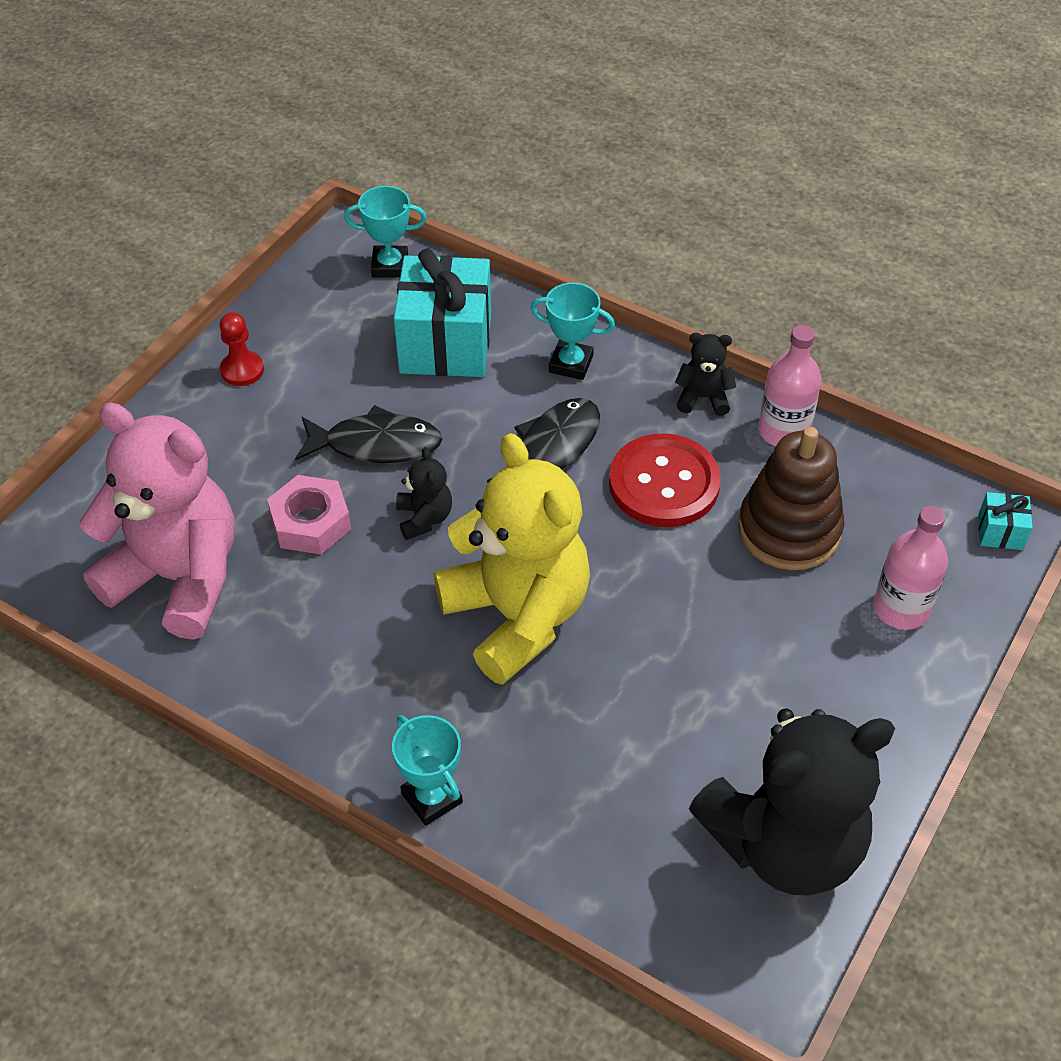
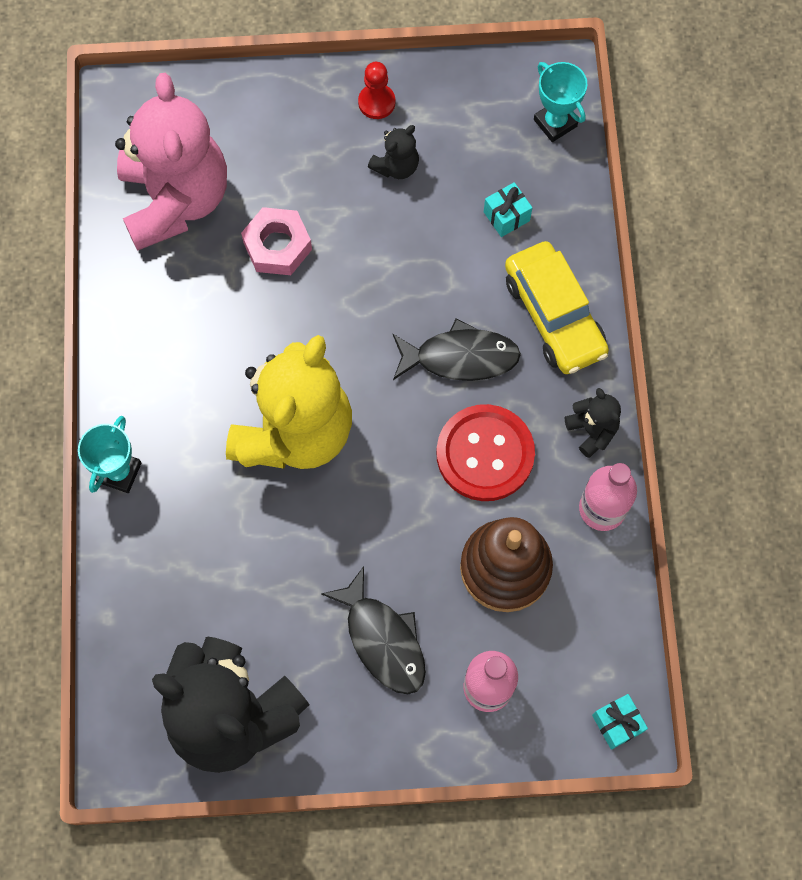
camera: 55 degrees right, 20 degrees up
(376, 444) = (375, 238): black fish -> black fish (383, 640)
(424, 518) = (334, 315): black teddy bear -> black teddy bear (396, 166)
(445, 343) = (506, 216): turquoise gift -> turquoise gift, size x0.43
(571, 364) = (554, 315): turquoise trophy -> yellow car

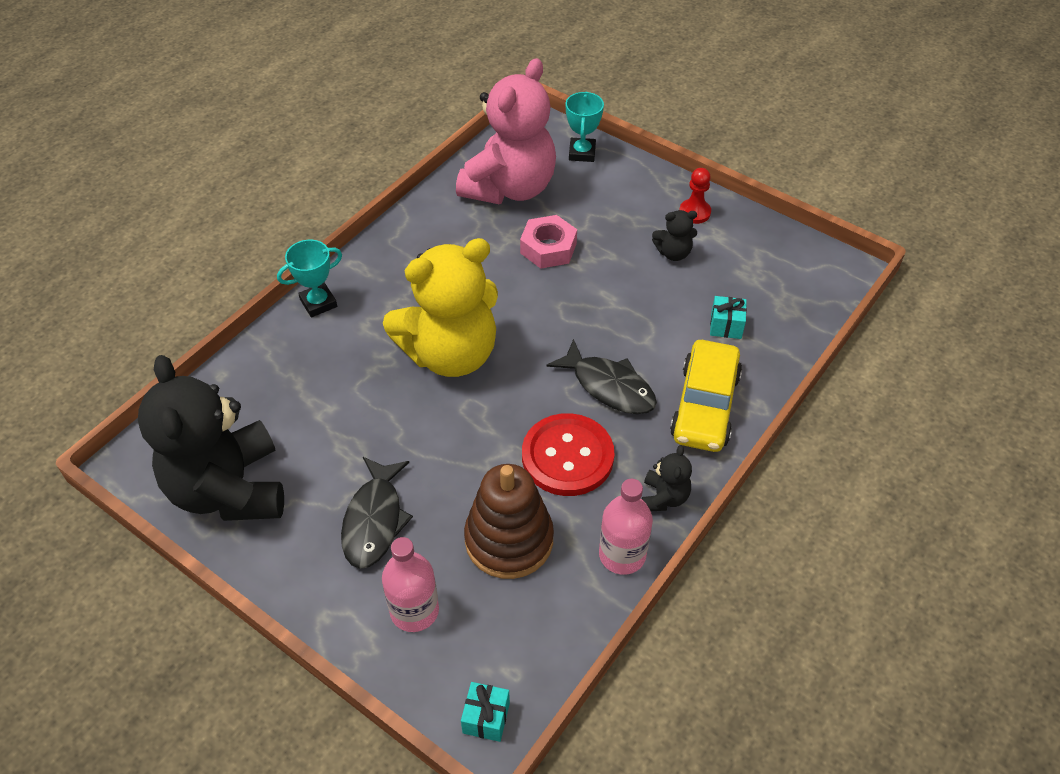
camera: 40 degrees right, 20 degrees down
(555, 123) = (815, 295): turquoise trophy -> turquoise trophy (582, 153)

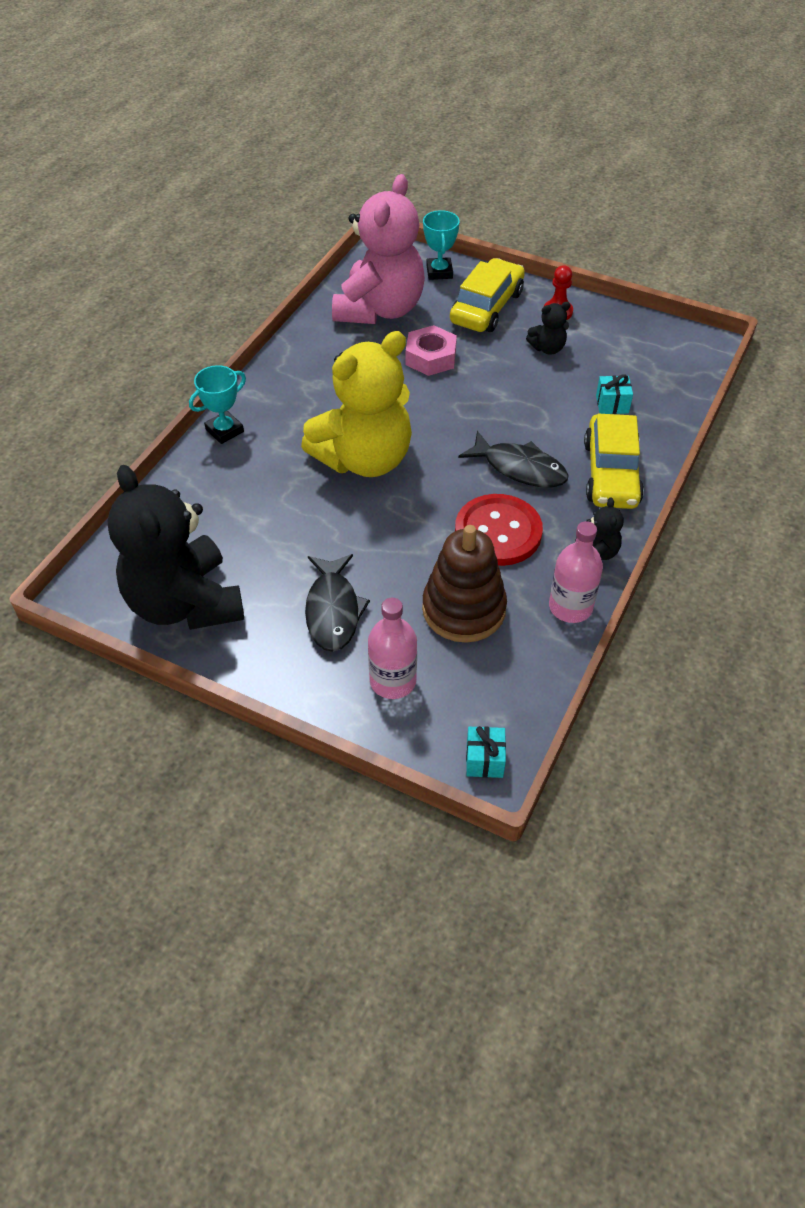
camera: 10 degrees left, 0 degrees up
(621, 198) = (487, 307): none -> yellow car

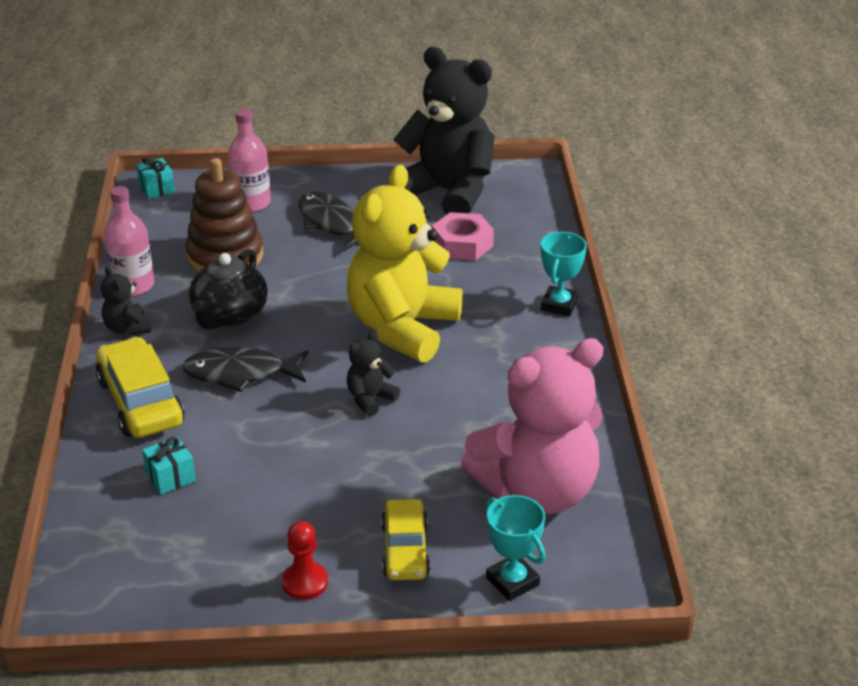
camera: 150 degrees right, 15 degrees down
(380, 309) = (537, 491): pink teddy bear -> pink teddy bear turned 105 degrees counterclockwise
(430, 357) = (422, 453): pink nut -> pink nut (462, 244)
(487, 307) = (405, 550): yellow car -> yellow car, size x0.66
(498, 532) = (229, 315): red button -> black teapot
(547, 348) = (287, 521): black teddy bear -> black teddy bear (370, 399)

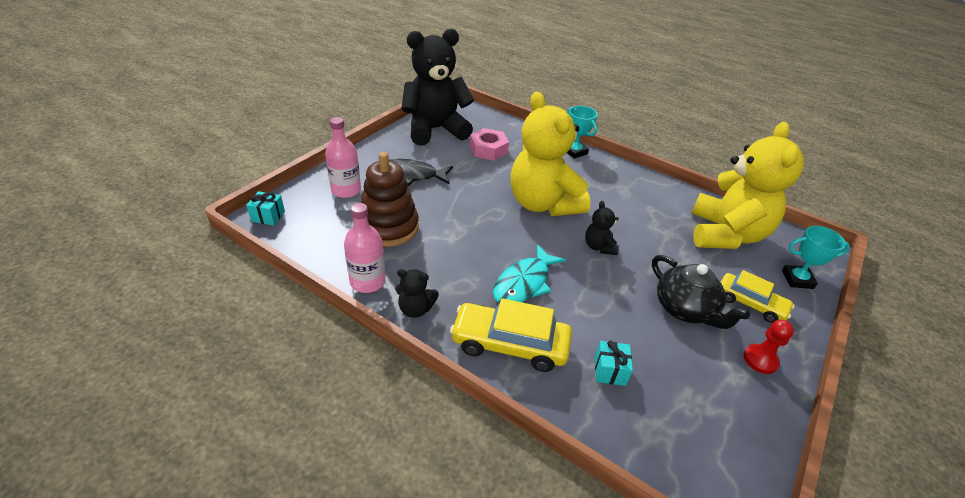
camera: 55 degrees left, 5 degrees up
(229, 315) = (455, 257): black teapot -> black teapot (685, 309)
(241, 373) = (524, 283): black fish -> turquoise fish
(537, 491) = (725, 234): pink teddy bear -> yellow teddy bear

